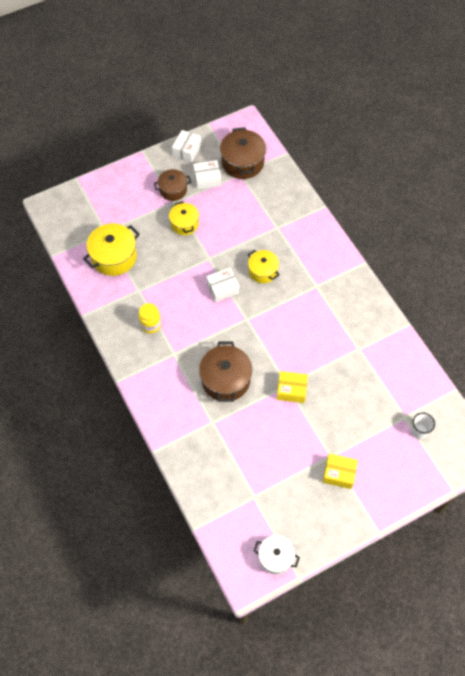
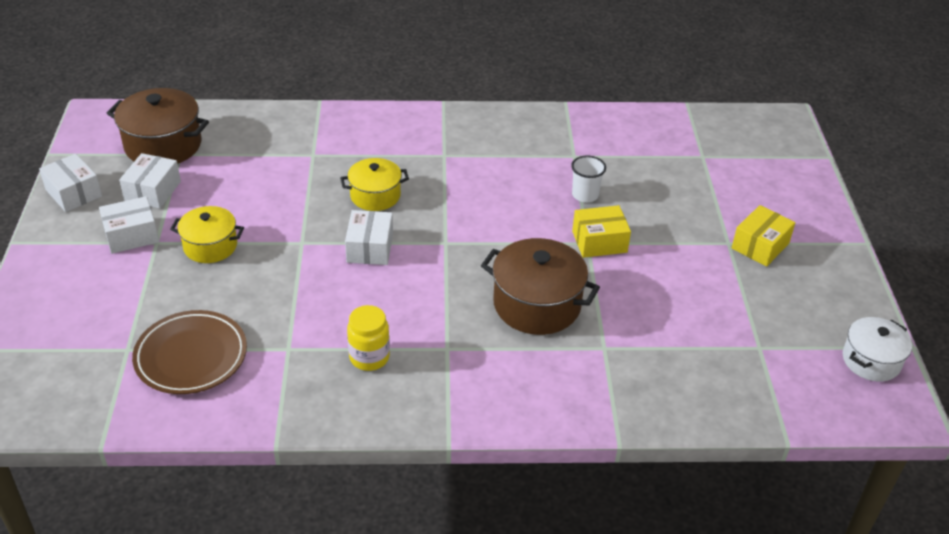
camera: 65 degrees left, 20 degrees down
(114, 257) = (191, 357): yellow pot -> brown plate
(173, 190) = (131, 235): brown pot -> white box
(291, 390) = (599, 242): yellow box -> yellow box turned 45 degrees clockwise
(419, 431) = (729, 152): white cup -> white cup (585, 195)

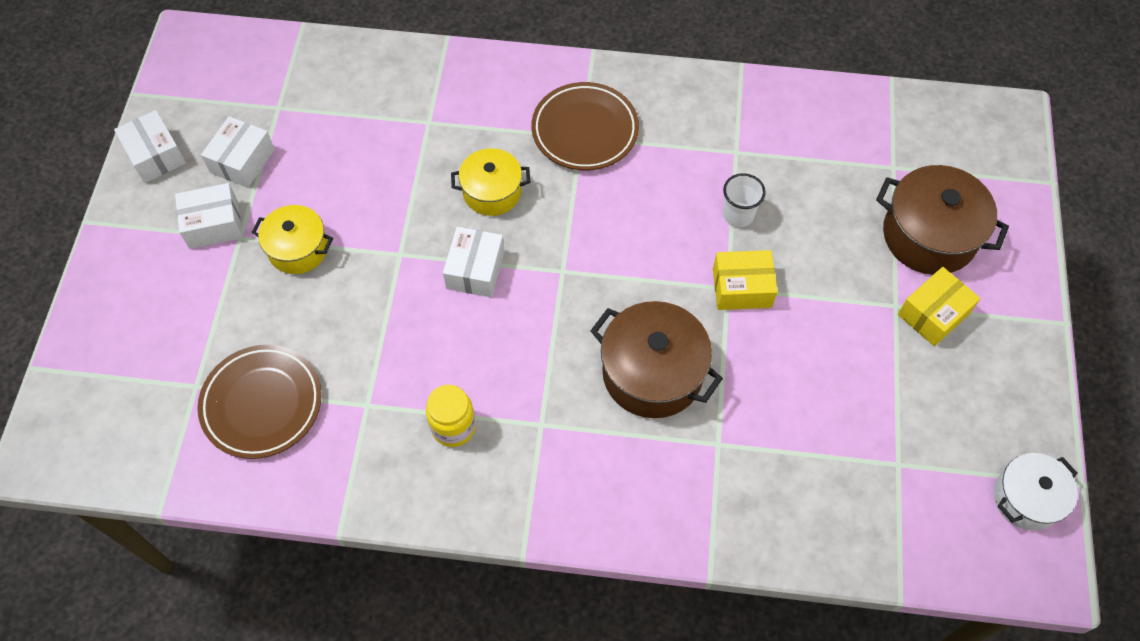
camera: 10 degrees right, 20 degrees up
(163, 145) = (260, 92): brown pot -> brown pot (929, 235)
(446, 151) = (585, 130): none -> brown plate

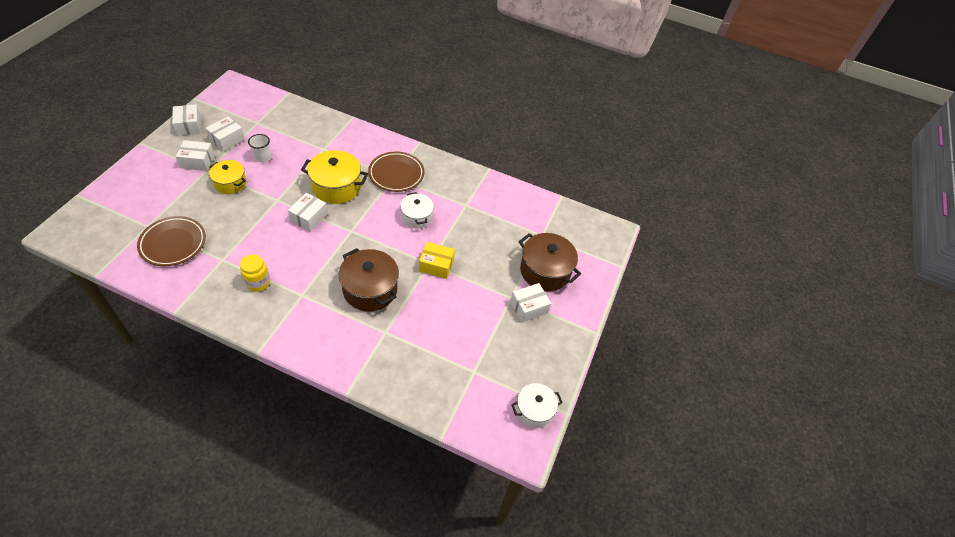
camera: 10 degrees right, 10 degrees down
(492, 192) = (336, 187): yellow pot -> yellow pot, size x1.58
(662, 205) = (416, 217): none -> white pot
(738, 215) = (452, 232): white cup -> white cup (263, 157)
(933, 314) = (528, 307): yellow box -> white box

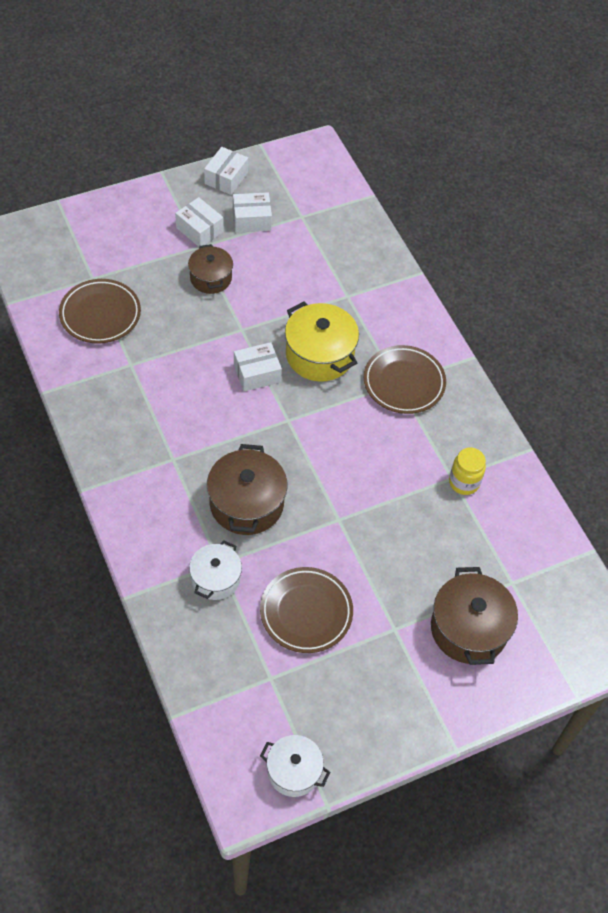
camera: 45 degrees right, 5 degrees up
(230, 183) = (211, 278): yellow pot -> brown pot
(258, 282) = (143, 415): yellow jar -> yellow jar (464, 482)
(263, 157) = (271, 266): white cup -> none
(416, 217) = (377, 453): white pot -> white pot (215, 578)
(436, 265) = (344, 528): yellow box -> none
(458, 323) = (306, 612): none -> brown plate
(528, 307) = (404, 656): white box -> none

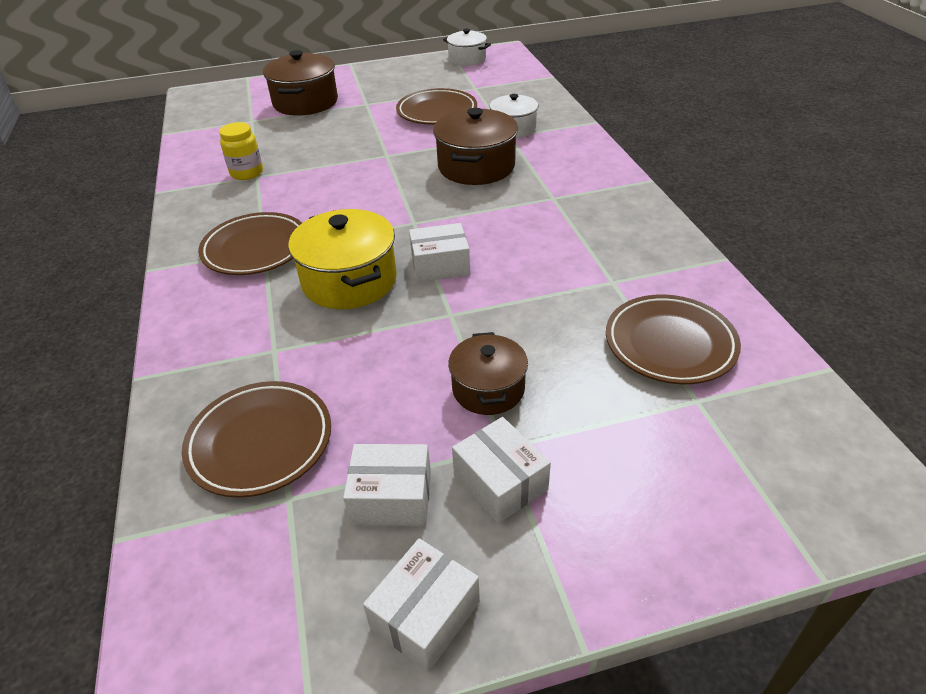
camera: 165 degrees left, 15 degrees down
(328, 241) = (260, 442): none -> brown plate

